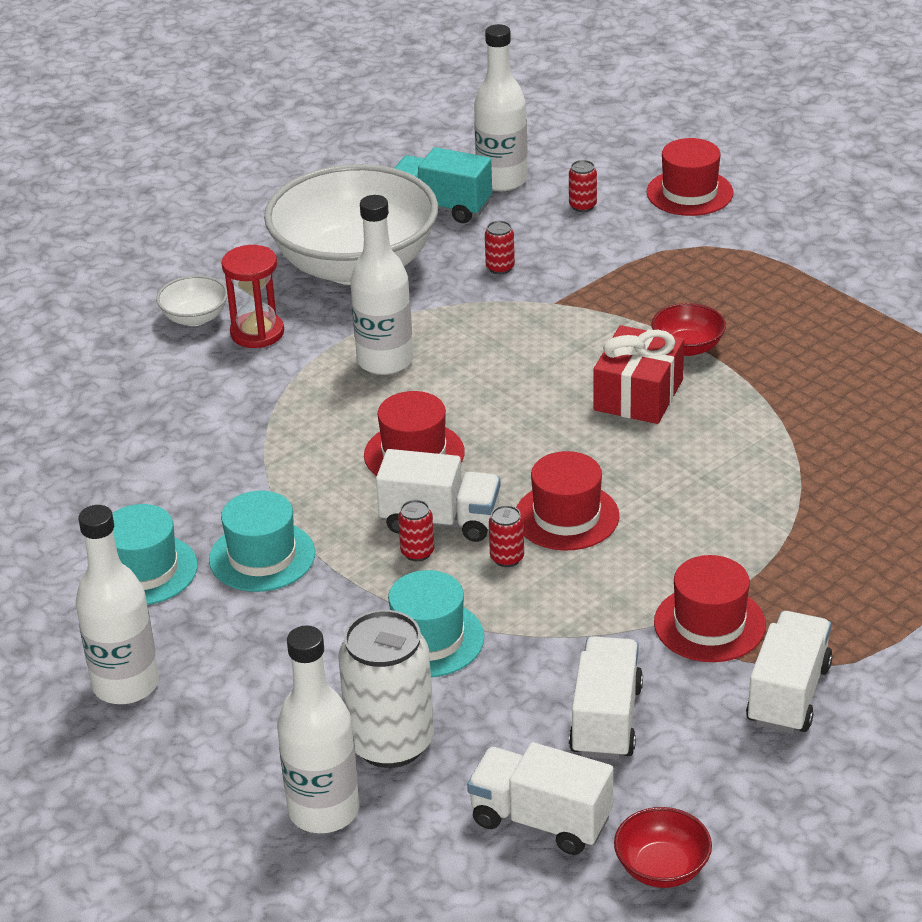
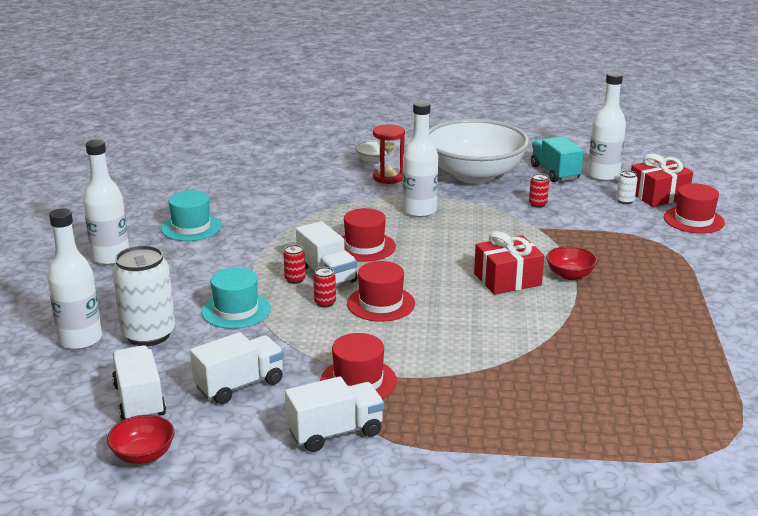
camera: 45 degrees right, 10 degrees down
(262, 556) = (237, 247): turquoise hat -> none
(582, 206) = (625, 201): red can -> white can
(603, 177) = (658, 195): none -> red gift

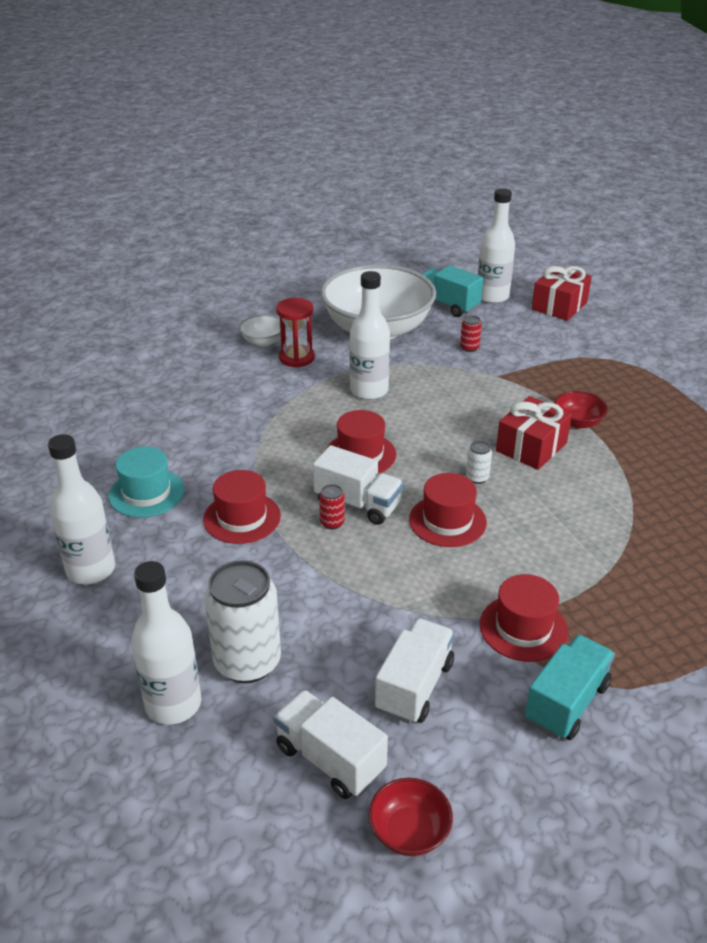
camera: 30 degrees left, 10 degrees up
(236, 310) = (311, 588): turquoise hat -> none
(325, 303) = (392, 541): red can -> none
(335, 432) = (566, 702): white truck -> turquoise truck
(625, 201) = (539, 320): white can -> white can (477, 478)
(693, 220) = (613, 325): red hat -> red hat (242, 518)

